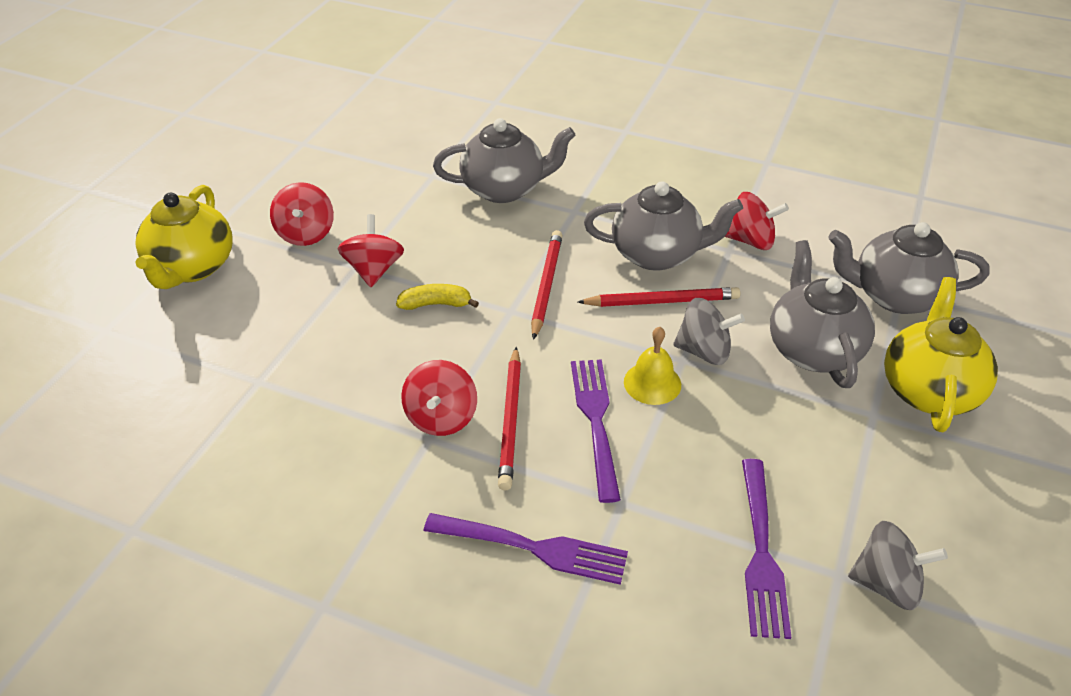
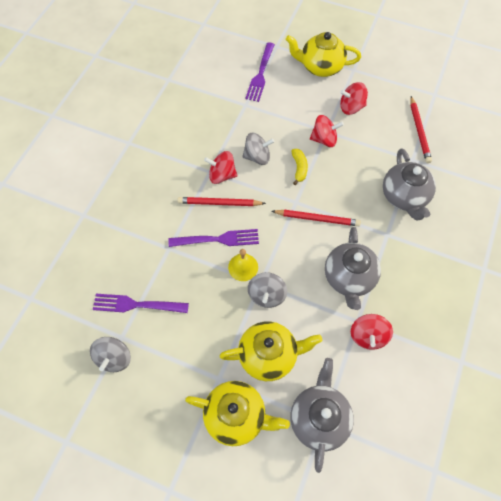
camera: 90 degrees right, 20 degrees up
(401, 362) = (257, 157): none -> grey spinning top
(531, 548) = (148, 212): purple fork -> purple fork (260, 74)
(661, 301) = (306, 277): red pencil -> red pencil (419, 131)
(813, 350) = (268, 355): grey teapot -> yellow teapot

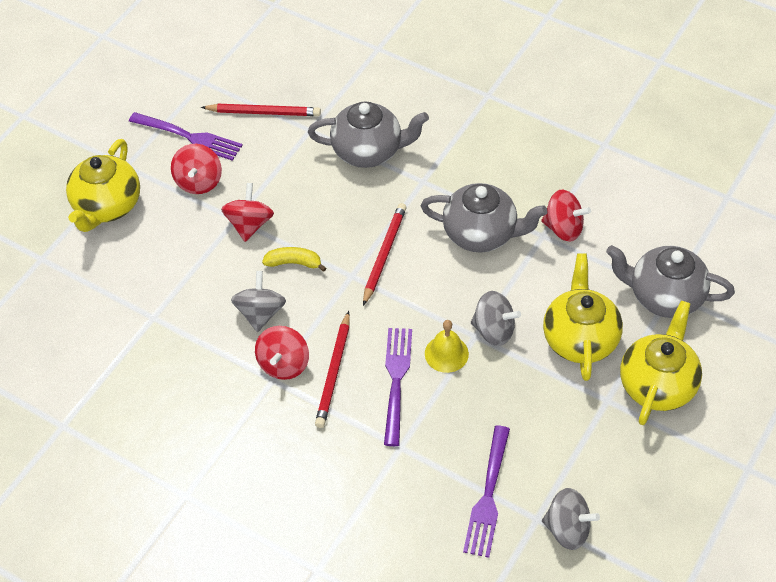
camera: 80 degrees left, 10 degrees down
(260, 74) = (95, 288): purple fork -> purple fork (188, 137)

